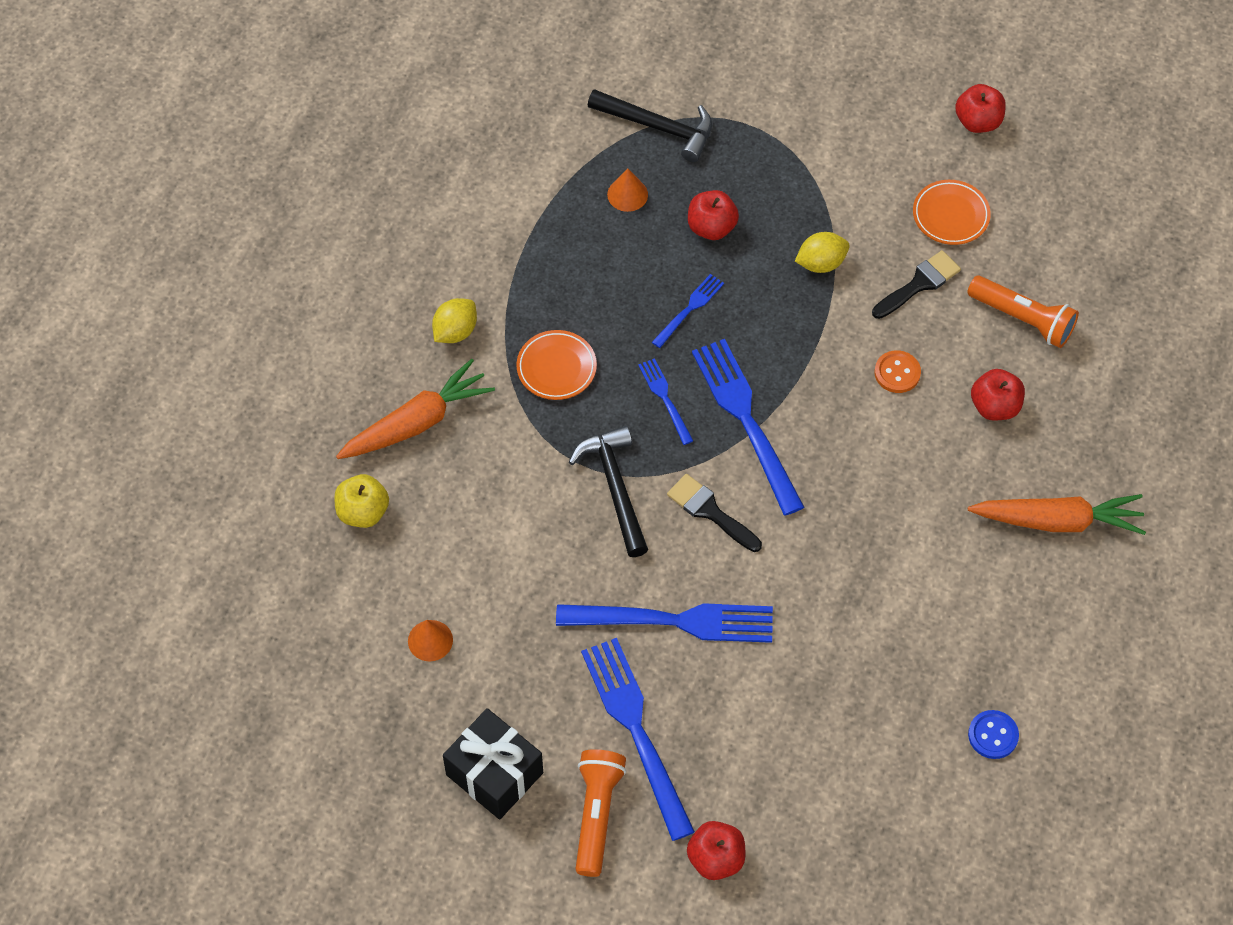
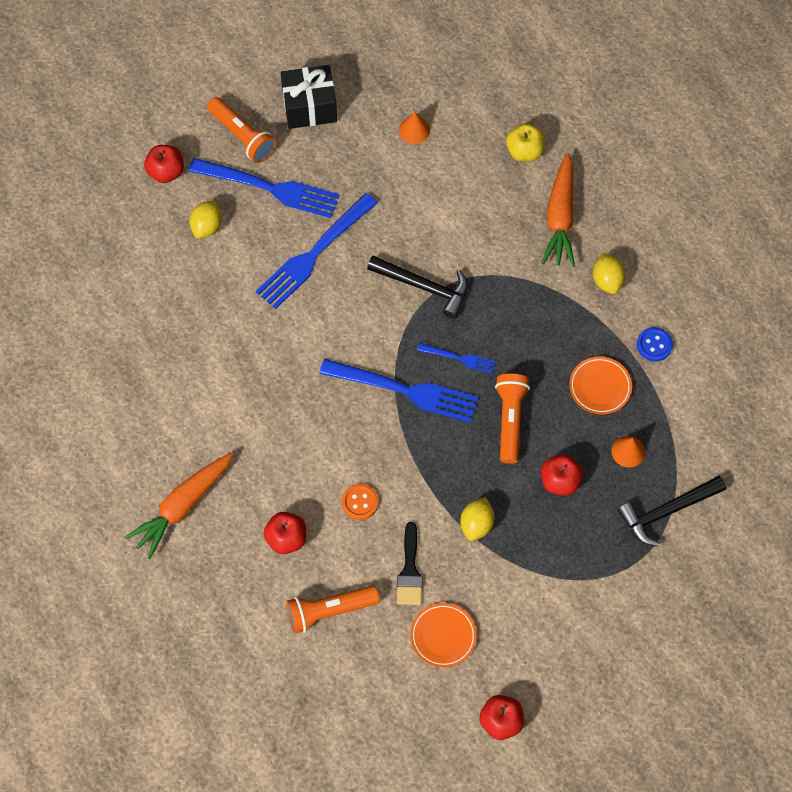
camera: 130 degrees right, 5 degrees up
(556, 368) = (533, 316): orange plate -> orange plate (600, 387)
(689, 309) = (510, 420): blue fork -> orange flashlight
(710, 511) = (363, 324): black brush -> none
(742, 756) = (207, 226): none -> yellow lemon
(993, 735) = (97, 358): blue button -> blue button (654, 345)

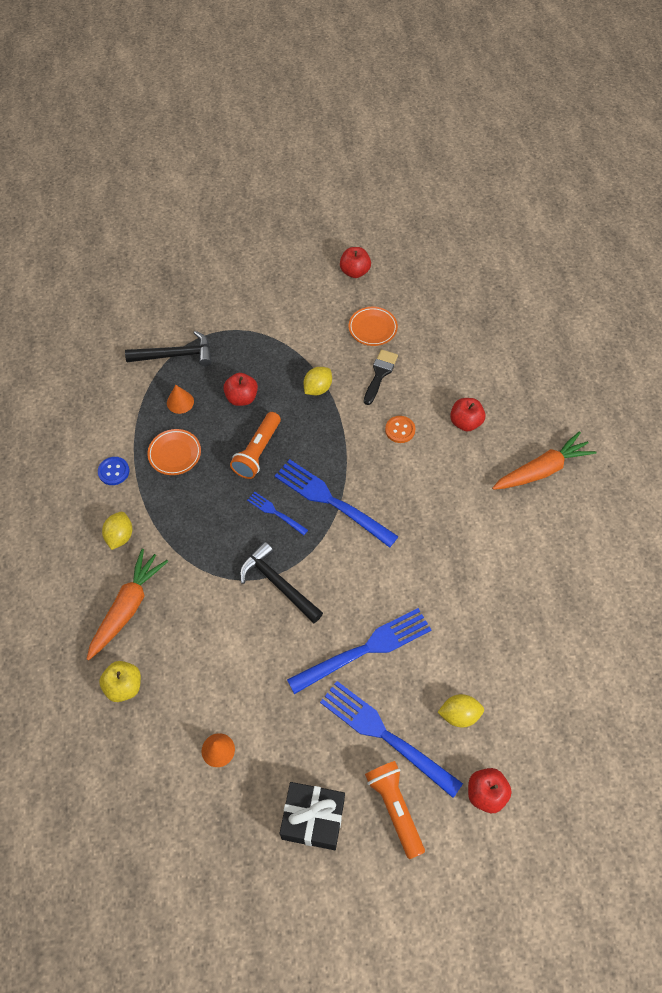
camera: 160 degrees left, 5 degrees down
(207, 226) = (459, 714): yellow lemon -> yellow lemon turned 45 degrees clockwise
(329, 611) = (448, 366): orange flashlight -> none

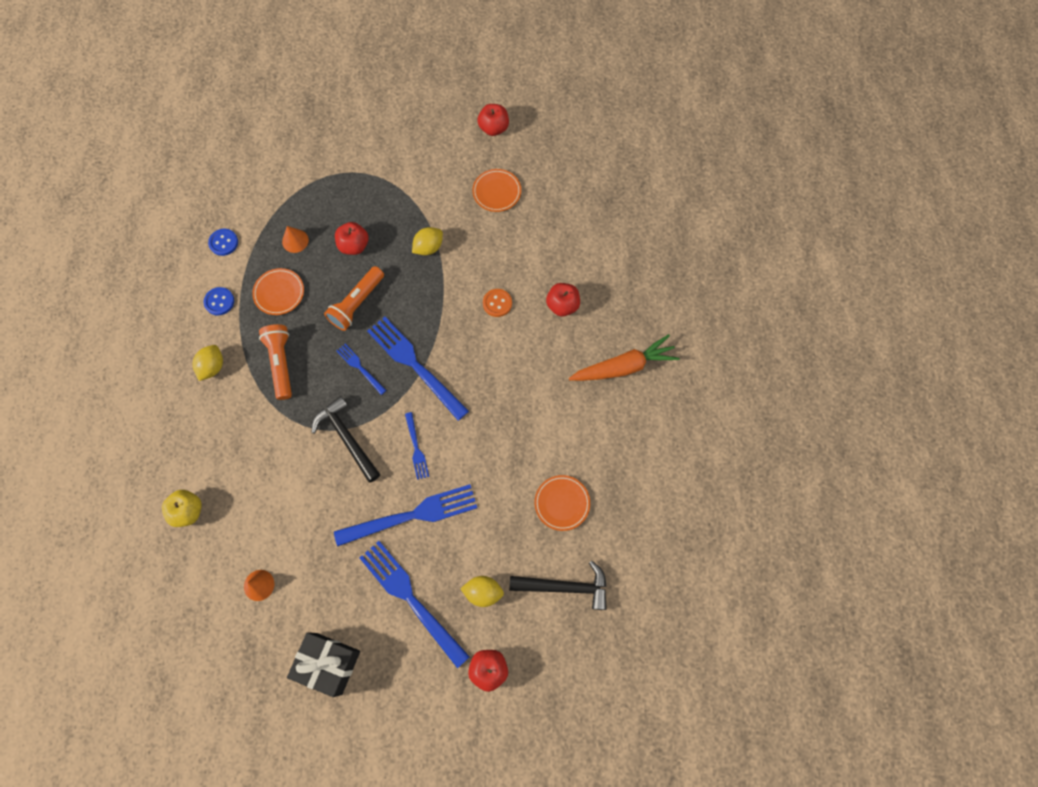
camera: 10 degrees right, 10 degrees up
(106, 414) = (223, 243): none -> blue button
(127, 608) = (205, 437): orange carrot -> none
(176, 355) = (301, 191): black hammer -> black hammer (565, 586)
(353, 582) = (416, 448): none -> blue fork
(380, 374) = (492, 242): black brush -> none
(395, 808) = (403, 667): orange flashlight -> orange flashlight (281, 363)
(516, 611) = (562, 503): none -> orange plate

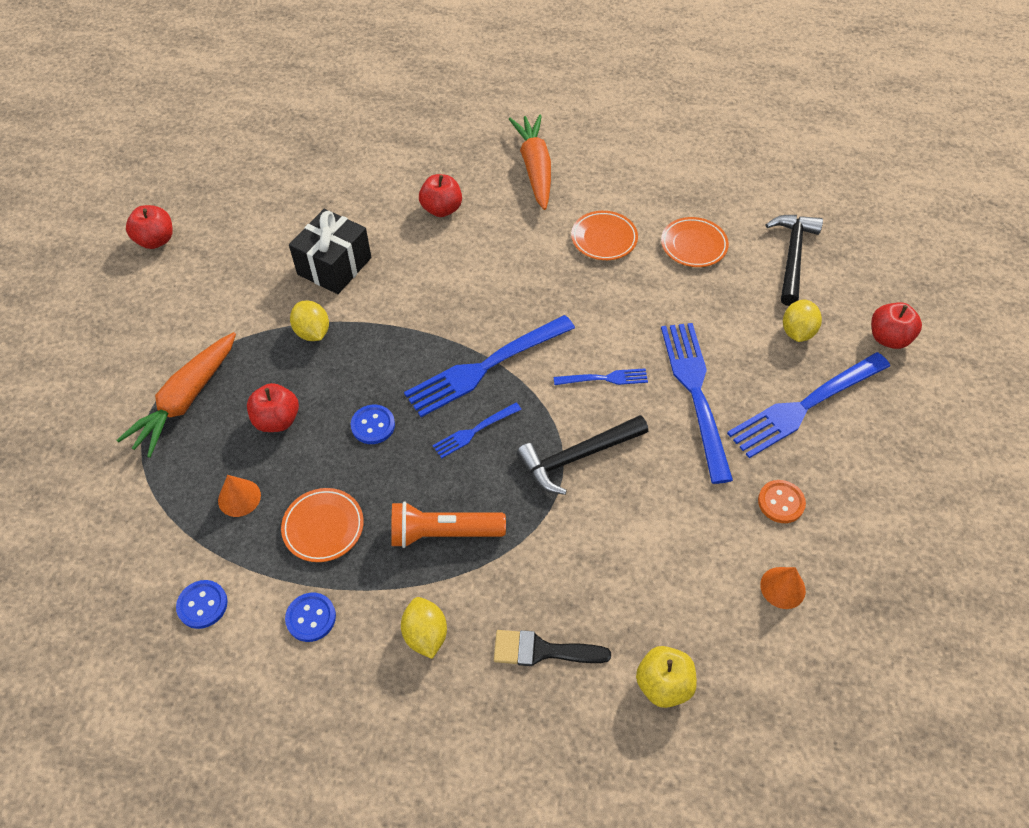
camera: 80 degrees left, 15 degrees down
(206, 436) = (542, 650): none -> black brush
(212, 367) = (425, 634): yellow lemon -> yellow lemon turned 45 degrees clockwise
(329, 663) = (889, 507): black gift -> black gift (334, 266)
(357, 303) = (373, 425): orange flashlight -> blue button
(363, 189) = (186, 399): none -> orange carrot
(497, 192) = (256, 250): orange plate -> orange plate (604, 238)
(497, 303) = (420, 270): orange button -> orange button (781, 502)

